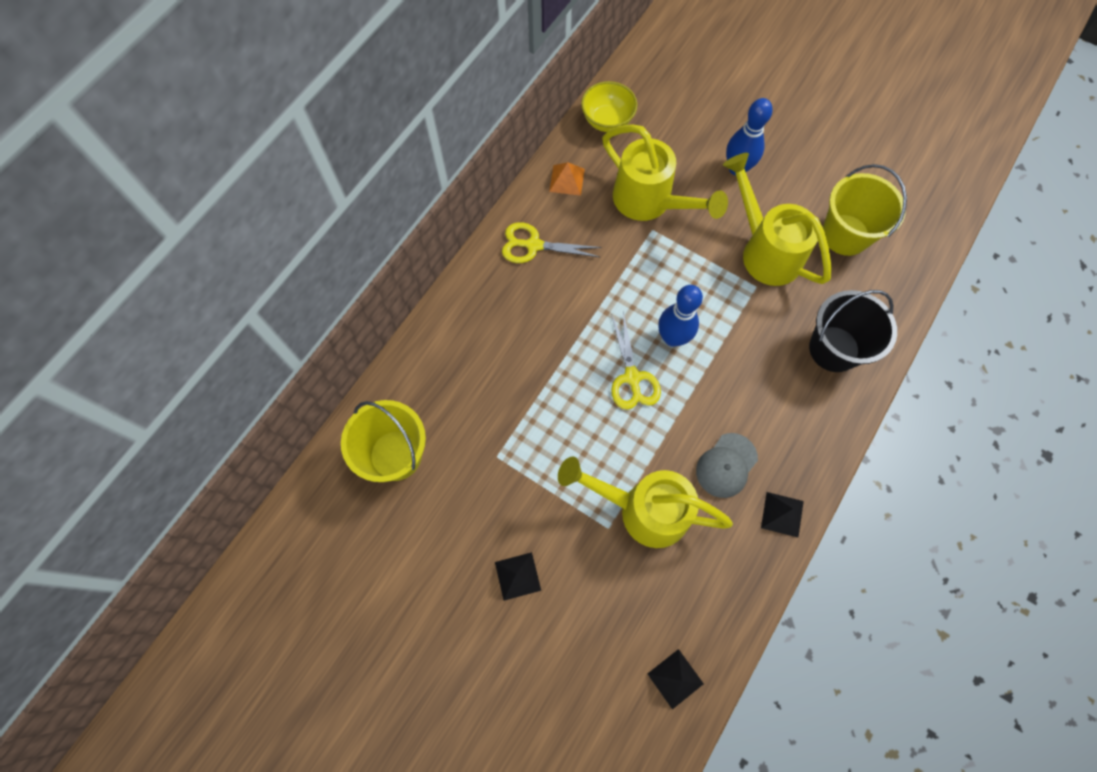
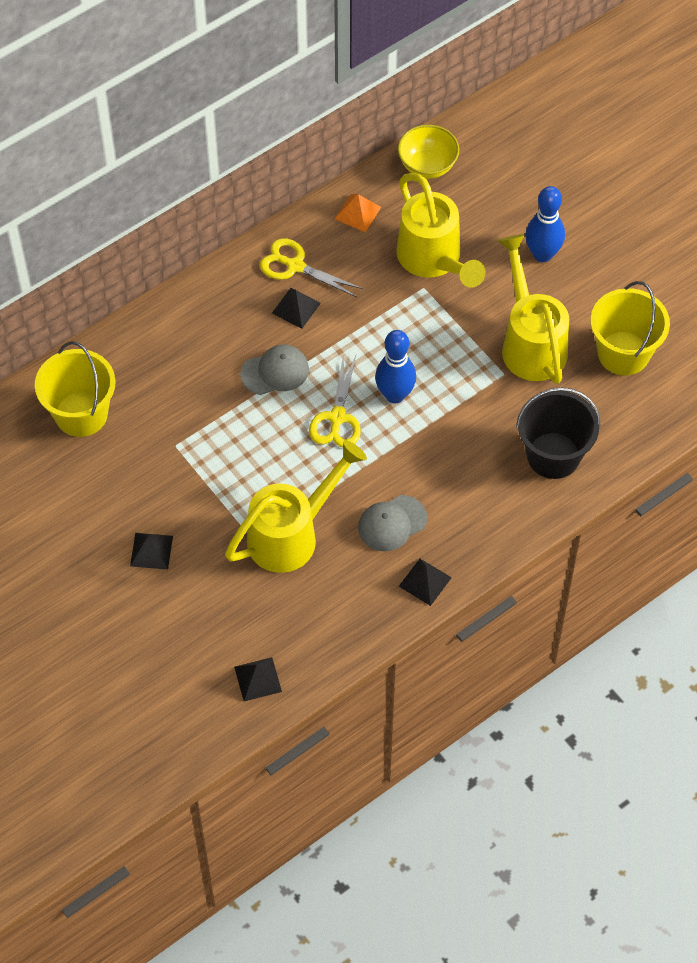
camera: 20 degrees right, 10 degrees down
(551, 284) = (296, 308): none -> black pyramid
(558, 351) = (275, 372): none -> grey cap
(642, 509) = (292, 534): yellow watering can -> yellow watering can turned 105 degrees clockwise

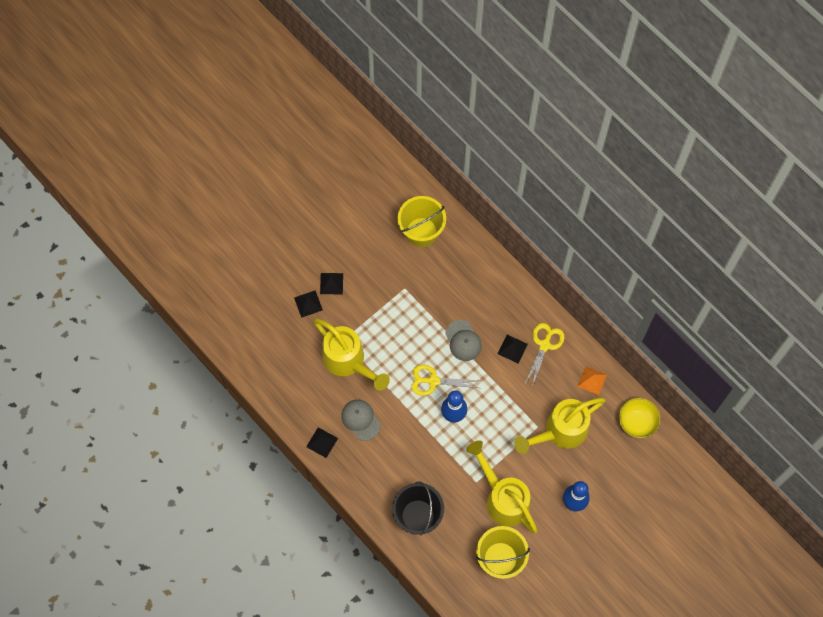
camera: 85 degrees right, 10 degrees up
(257, 679) = (252, 352): black pyramid -> black pyramid (308, 303)
(530, 342) = (503, 498): yellow watering can -> yellow watering can turned 105 degrees counterclockwise

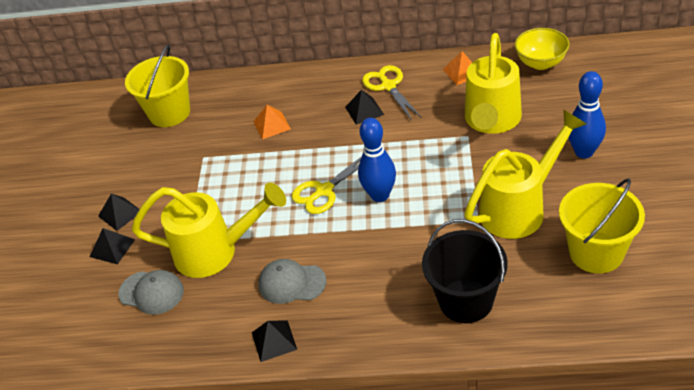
camera: 40 degrees left, 25 degrees down
(459, 304) = (272, 125): none -> orange pyramid
(463, 341) = (311, 142): grey cap -> grey cap (151, 292)
(503, 498) = (520, 208): yellow watering can -> yellow watering can turned 135 degrees clockwise

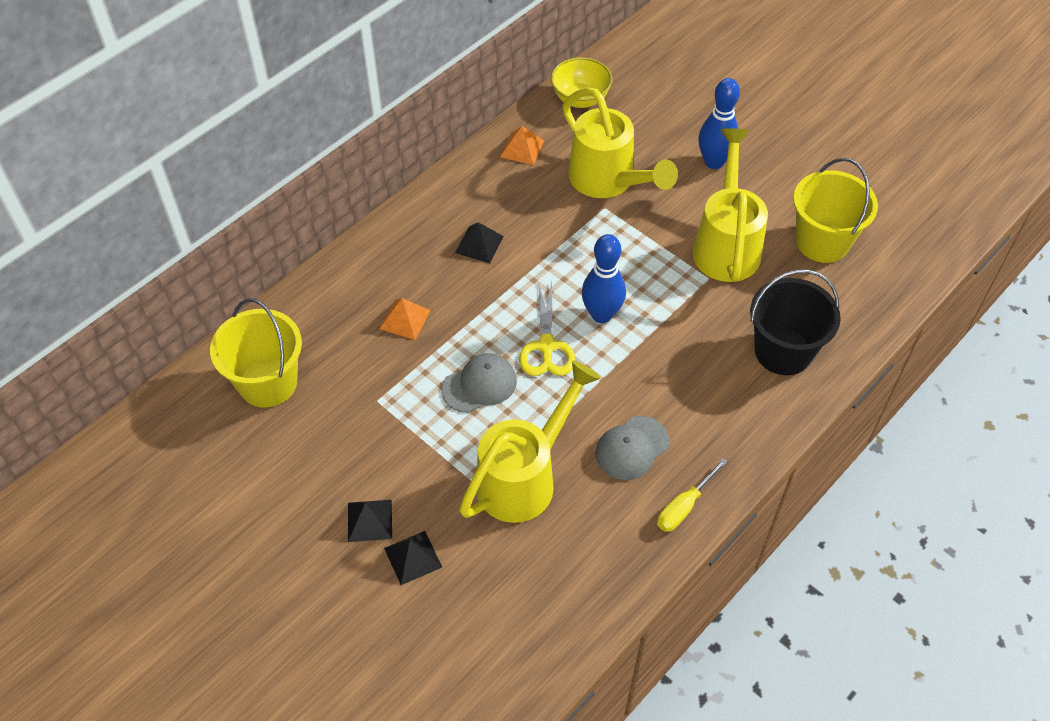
camera: 55 degrees left, 10 degrees up
(151, 292) = (516, 562): grey cap -> grey cap (479, 385)
(274, 341) = (684, 506): black pyramid -> yellow screwdriver
(388, 86) = (470, 205): yellow scissors -> none

